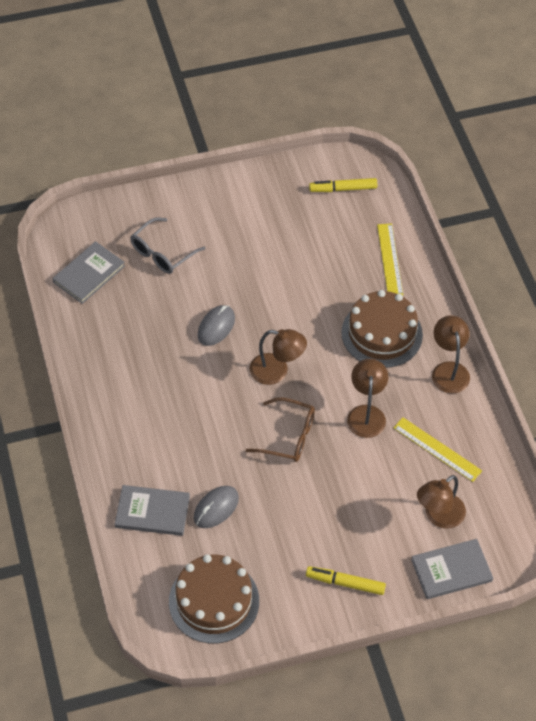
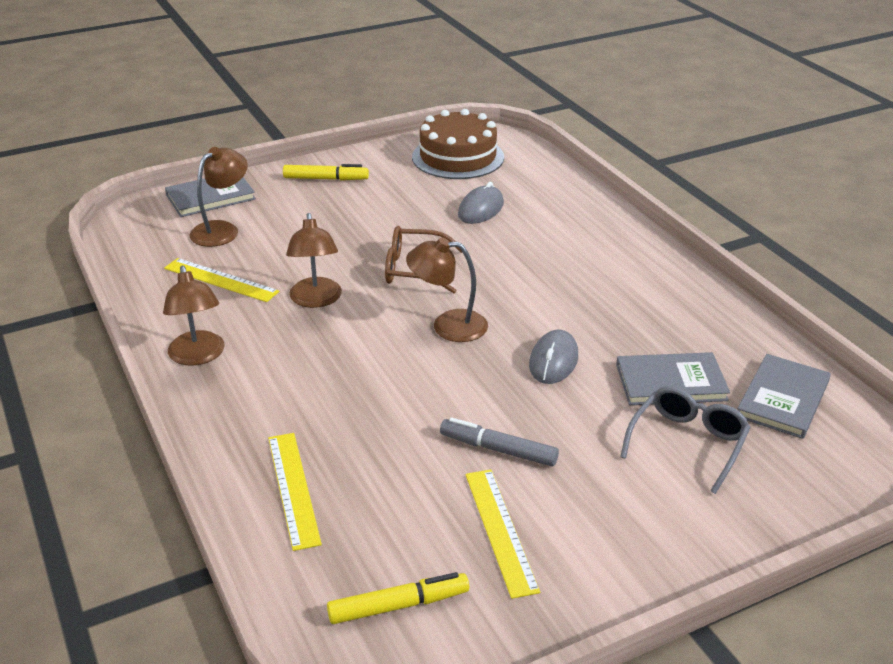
camera: 170 degrees right, 20 degrees down
(152, 512) = (549, 200): grey book -> grey book (671, 382)
(271, 266) = (498, 449): none -> grey marker
(284, 218) = (500, 530): none -> yellow ruler
(382, 333) = (301, 385): brown cake -> none

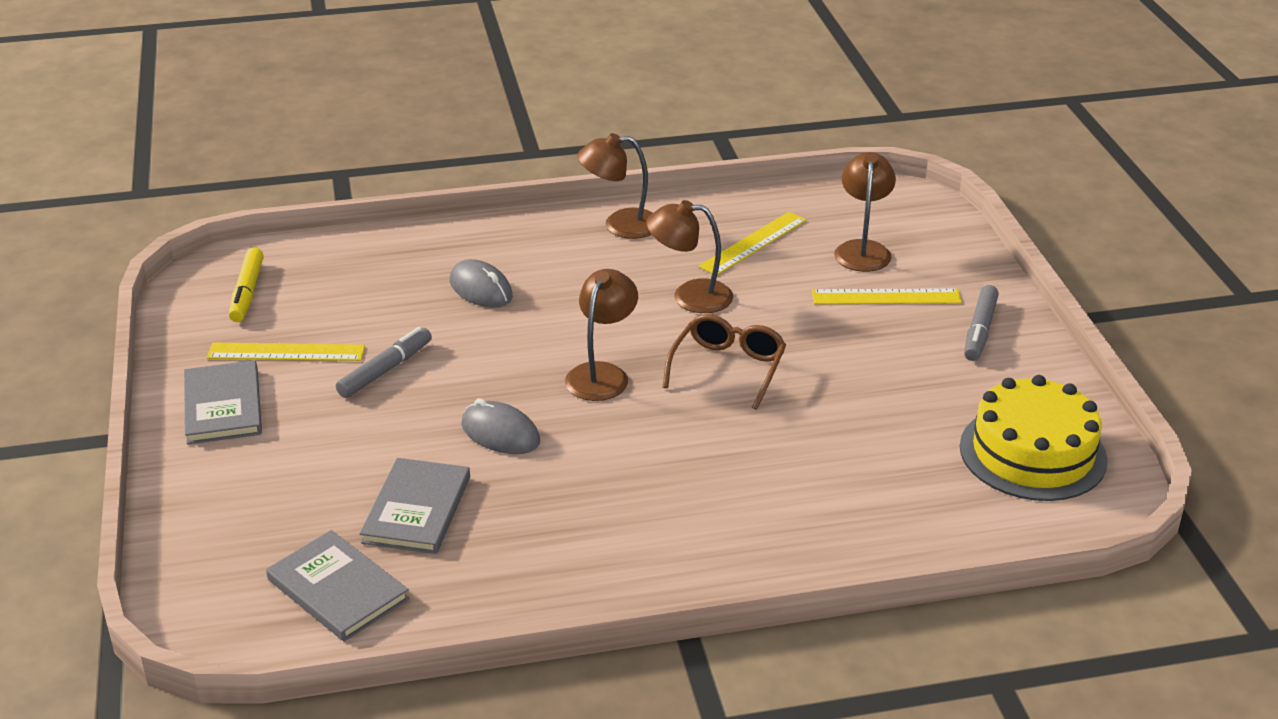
camera: 105 degrees right, 0 degrees up
(210, 197) = (946, 246): grey book -> grey book (223, 406)
(222, 230) = (862, 249): brown lamp -> brown lamp turned 135 degrees counterclockwise
(293, 489) = (406, 259): yellow ruler -> yellow ruler (886, 297)
(326, 179) = (980, 330): yellow marker -> grey marker
(458, 157) = (1032, 453): brown cake -> yellow cake
(481, 209) = (863, 445): grey mouse -> grey mouse (480, 289)
(688, 443) = (317, 492): grey glasses -> none

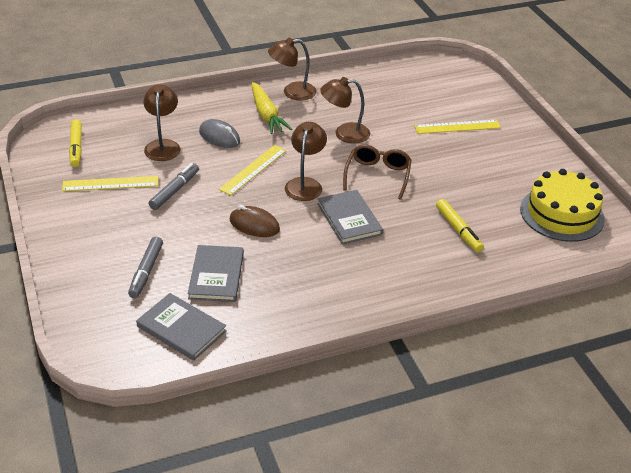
camera: 10 degrees left, 5 degrees up
(223, 406) = (80, 220): grey book -> grey book (349, 219)
(500, 433) = (254, 225): grey mouse -> brown mouse
(567, 259) = (266, 115): none -> yellow carrot
(753, 243) = (373, 99): yellow ruler -> yellow ruler (253, 169)
(843, 467) = (458, 230): none -> yellow marker
(862, 249) = (436, 99): brown lamp -> brown lamp (163, 145)
(980, 330) = (514, 143): grey marker -> grey marker (146, 271)

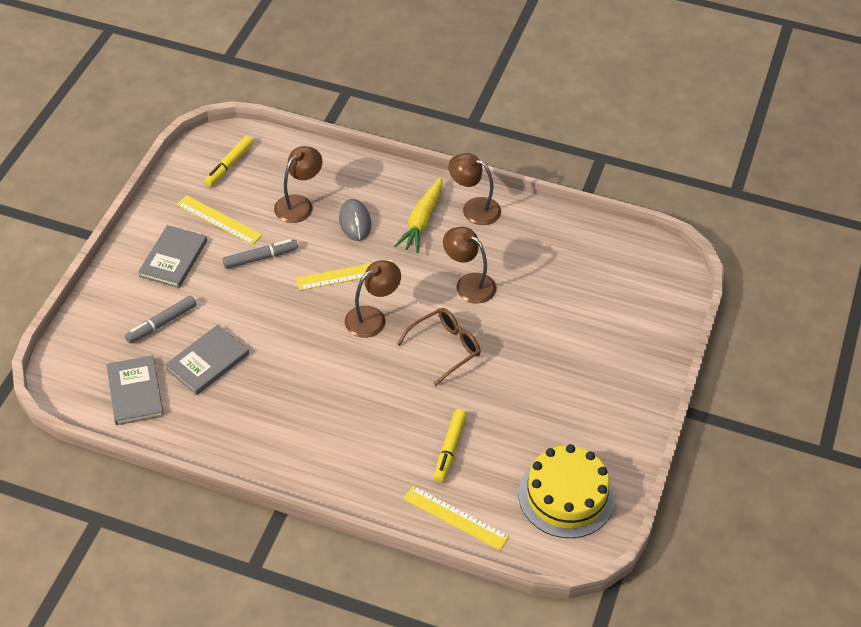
camera: 40 degrees right, 10 degrees up
(254, 225) = (286, 332): brown mouse -> none
(349, 219) = (369, 377): grey book -> grey book (173, 258)
(457, 127) = (585, 340): yellow ruler -> yellow ruler (455, 517)

